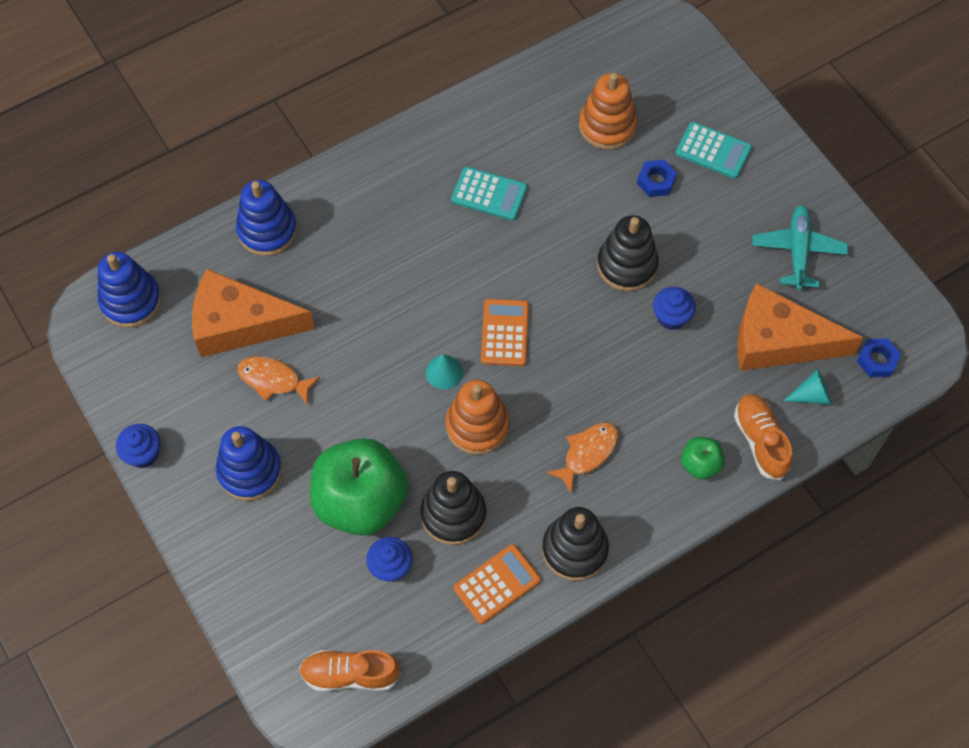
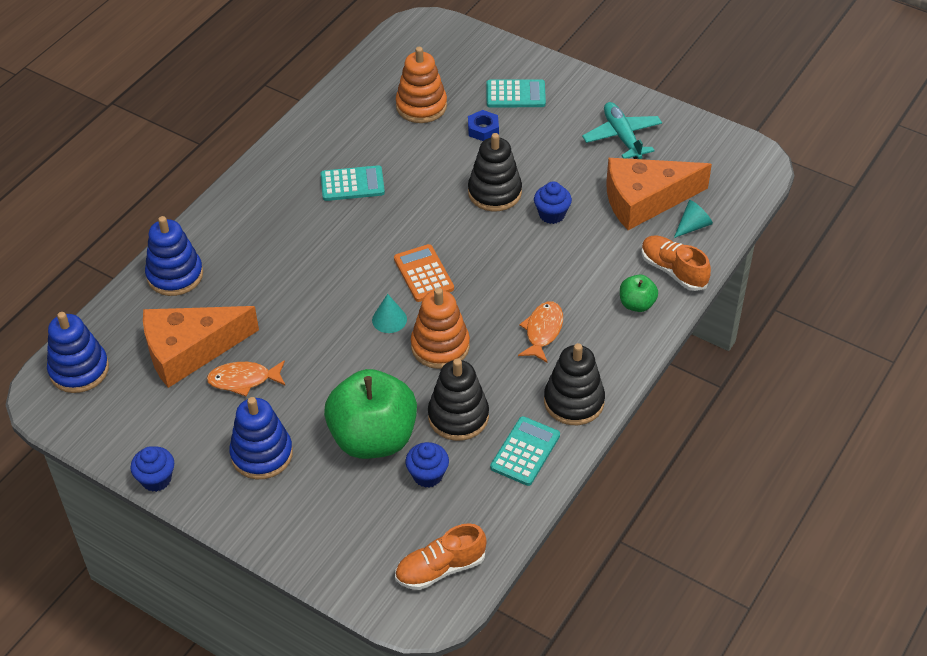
camera: 25 degrees left, 15 degrees down
(497, 584) = (525, 451): orange calculator -> turquoise calculator
(877, 360) = (727, 185): blue nut -> none

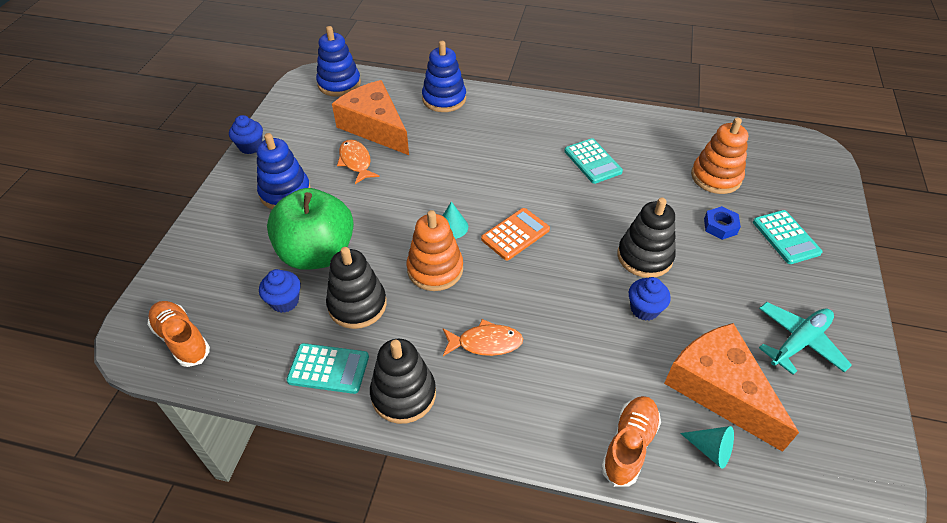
camera: 70 degrees right, 0 degrees up
(637, 304) = (560, 420): green apple -> none

